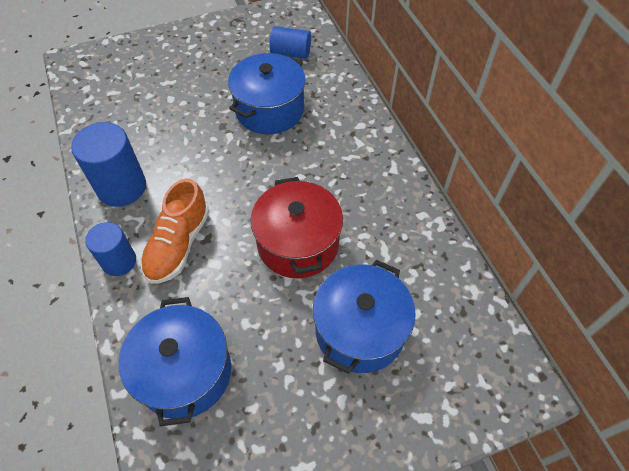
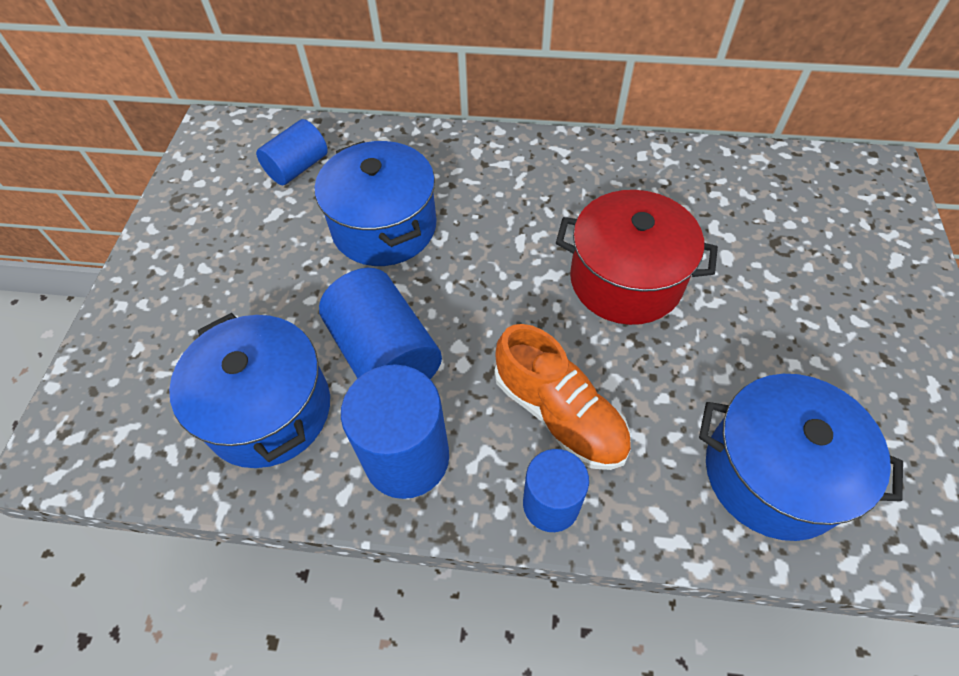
camera: 60 degrees left, 0 degrees up
(181, 150) = (385, 354): none -> blue cylinder
(359, 330) = (773, 269): blue pot -> blue pot (268, 410)

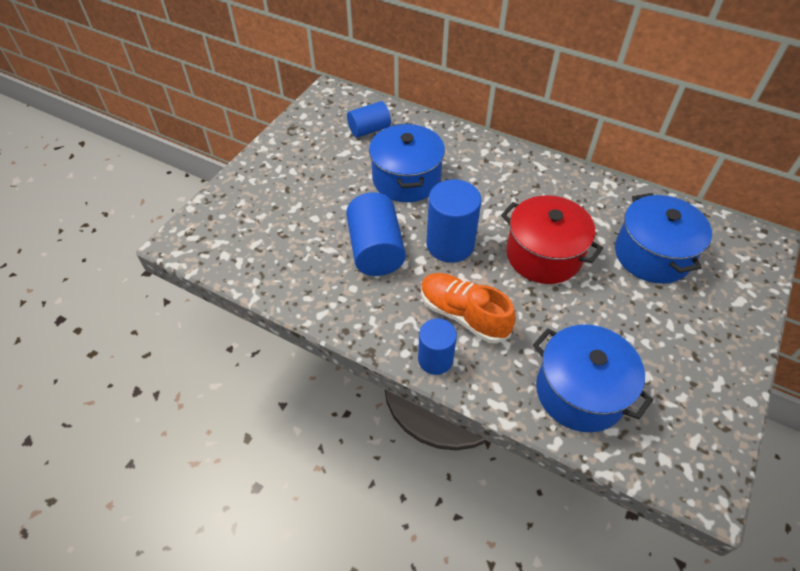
camera: 20 degrees right, 5 degrees down
(268, 410) = (298, 257): blue pot -> blue pot (652, 255)
(407, 458) = (364, 307): blue cylinder -> blue cylinder (450, 244)
(559, 414) = (463, 315): orange shoe -> orange shoe turned 150 degrees clockwise

